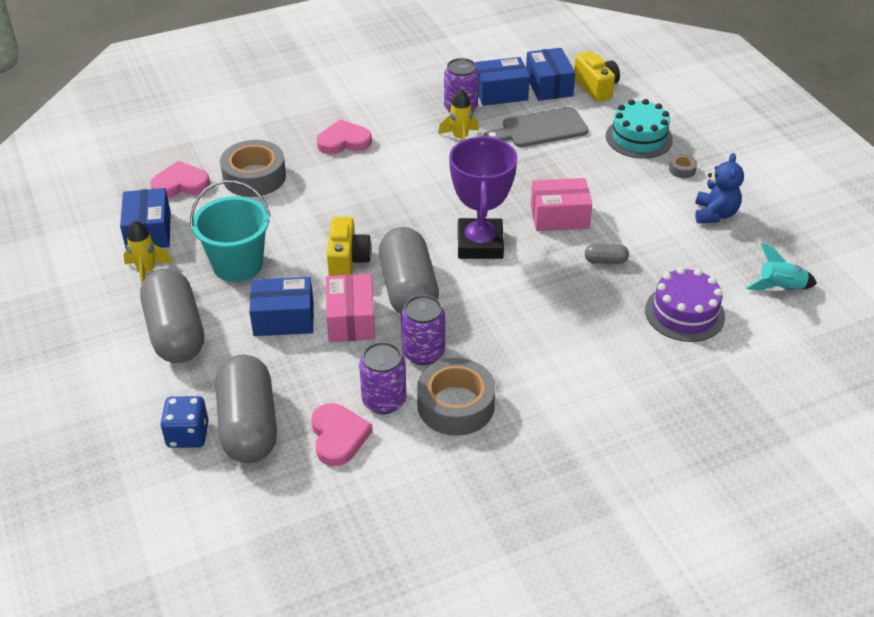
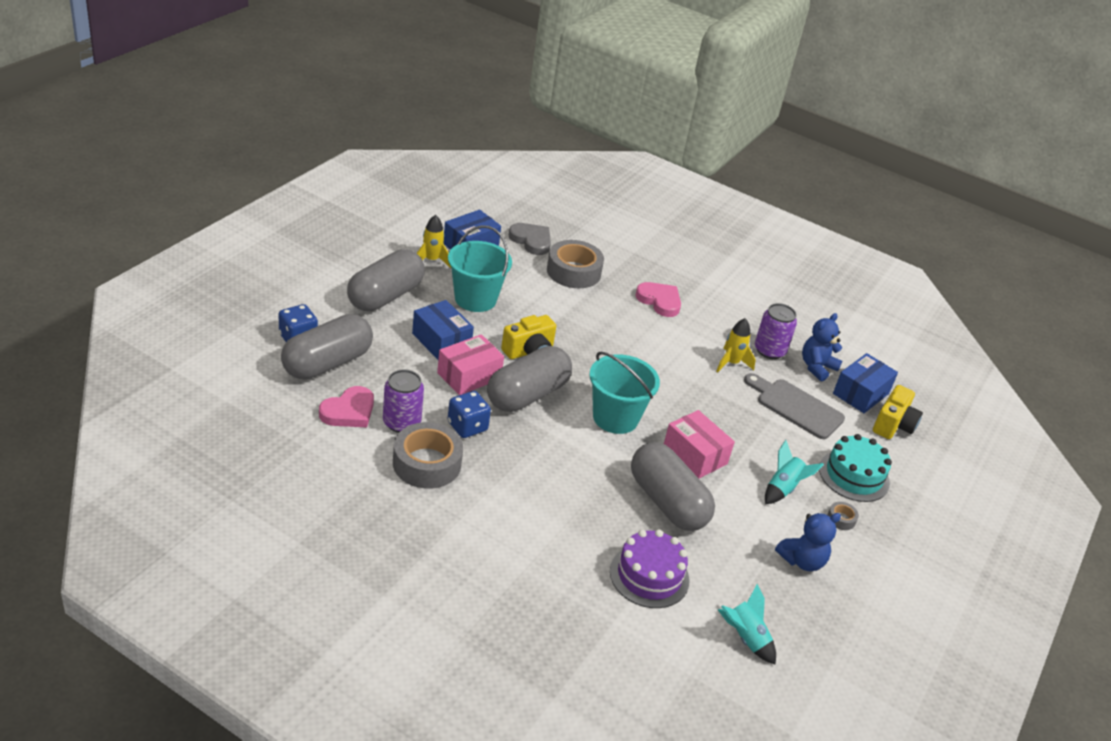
camera: 50 degrees right, 5 degrees down
(181, 184) = (531, 241): pink heart -> grey heart
(423, 352) = (467, 426): purple can -> blue dice
(480, 244) = (615, 418): purple trophy -> turquoise bucket
(500, 93) = (816, 367): blue box -> blue teddy bear
(605, 261) = (667, 502): grey capsule -> grey capsule, size x2.44
(630, 184) = (783, 489): none -> turquoise rocket

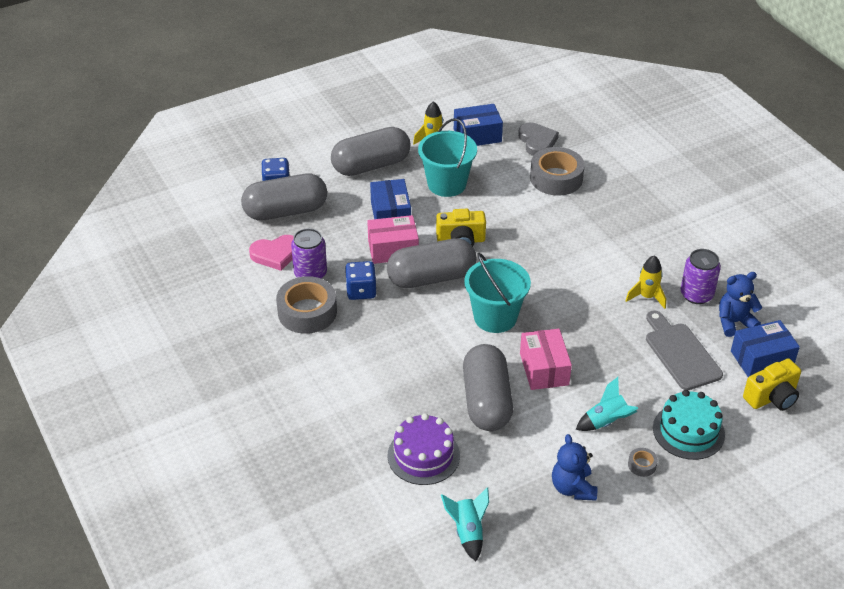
camera: 35 degrees right, 5 degrees up
(659, 301) = (620, 223): pink heart -> none
(802, 561) = (573, 488): blue teddy bear -> blue teddy bear turned 75 degrees clockwise

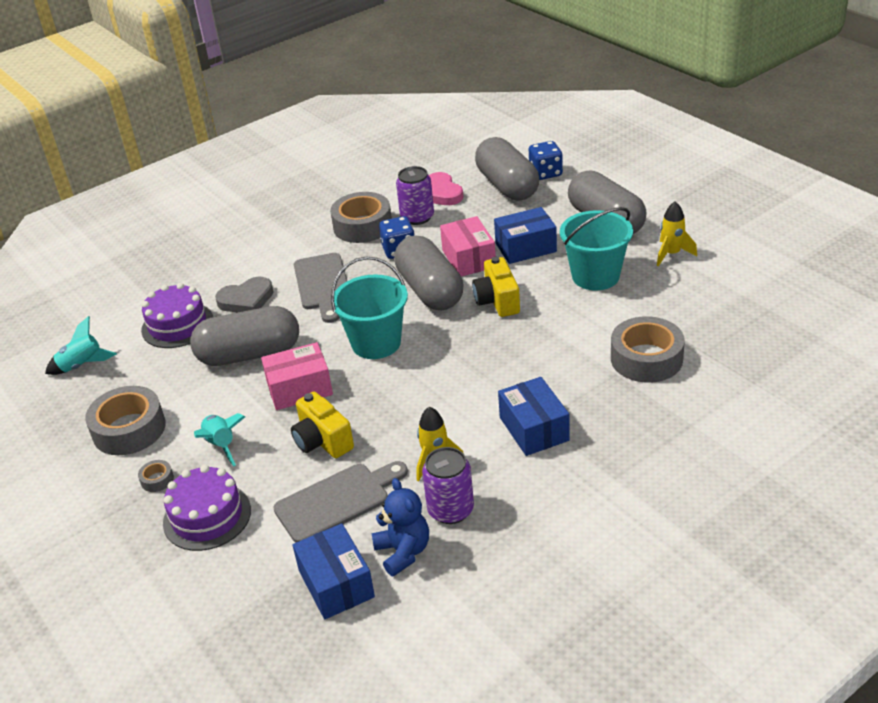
camera: 85 degrees right, 5 degrees down
(396, 346) = (322, 285): none -> grey cutting board
(477, 135) = (703, 284): blue box -> blue box (534, 429)
(537, 141) = (717, 333): grey heart -> grey heart (246, 299)
(573, 488) = (129, 429): blue teddy bear -> grey tape
(688, 431) = (207, 516): turquoise cake -> purple cake
(772, 397) = (265, 596): yellow camera -> yellow camera (322, 441)

